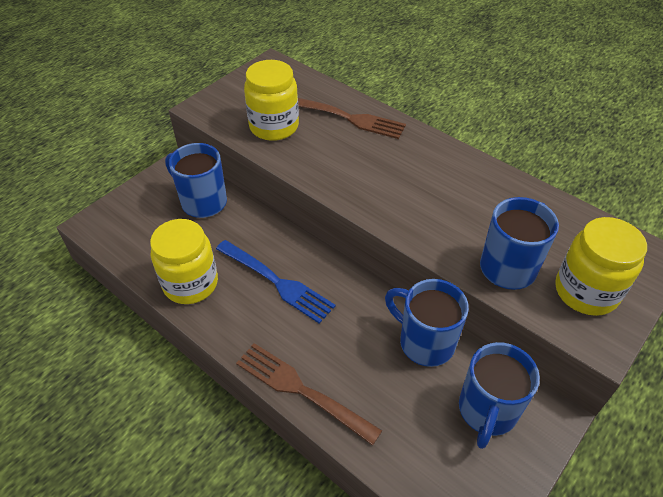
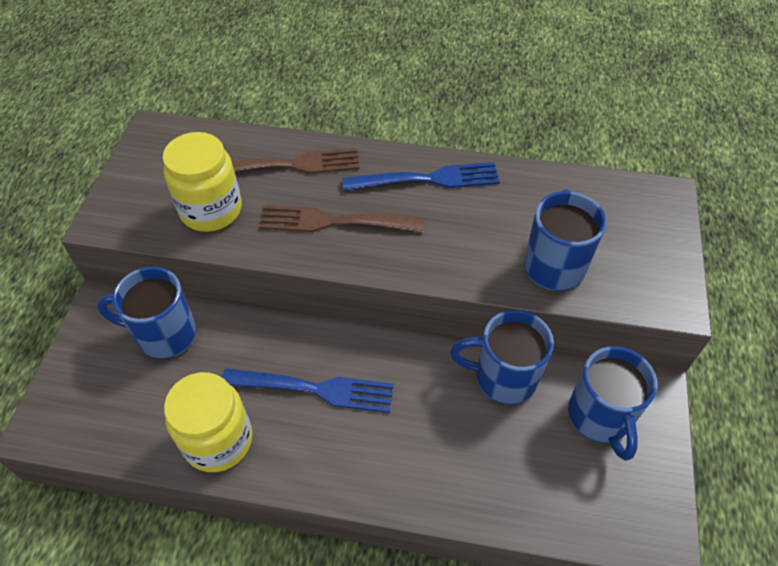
camera: 30 degrees left, 5 degrees up
(301, 390) = (418, 495): brown fork -> brown fork (334, 222)
(447, 165) = (428, 179): none -> blue fork
(586, 291) = (633, 258): yellow jar -> none

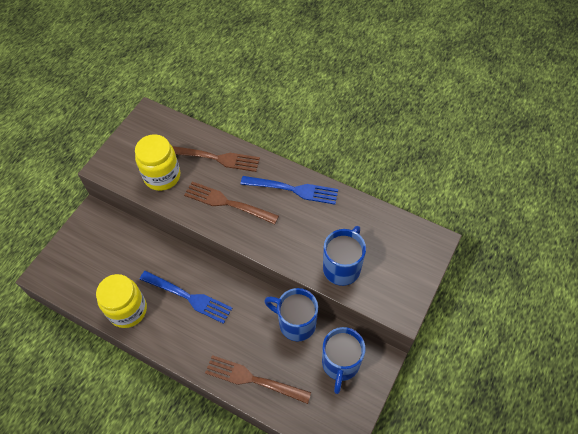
camera: 20 degrees right, 5 degrees up
(164, 334) = (120, 240): blue mug -> none
(476, 485) = (253, 379): none -> brown fork

